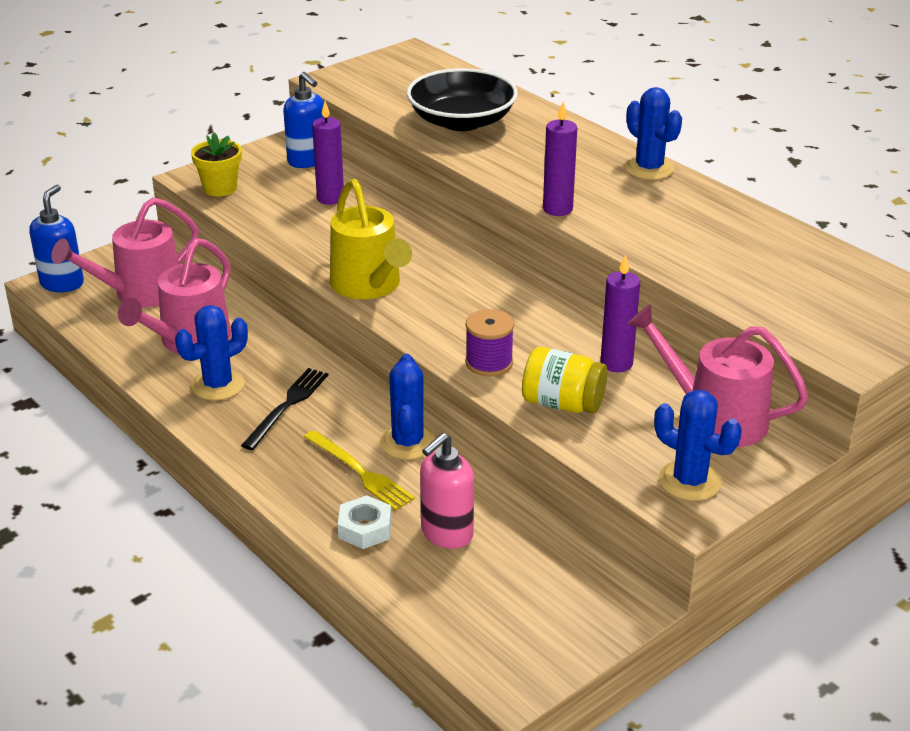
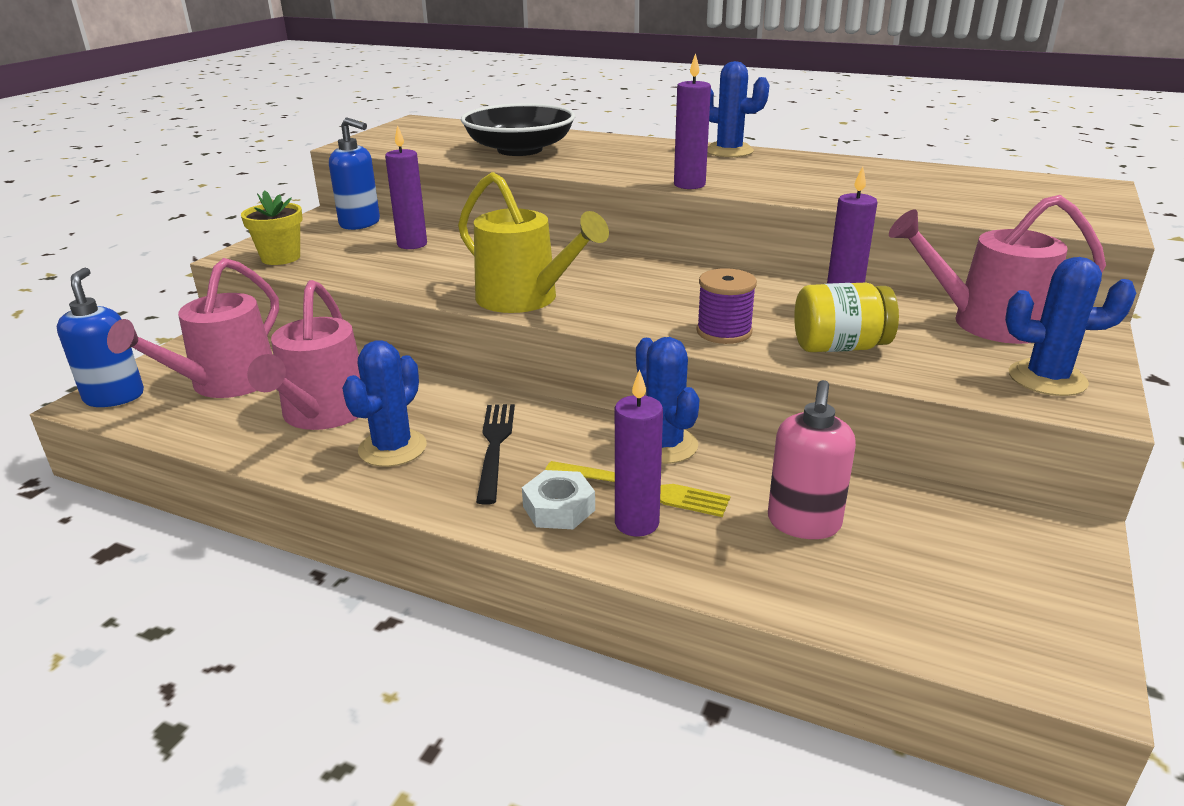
camera: 25 degrees left, 5 degrees down
(334, 495) = (636, 523): none -> purple candle
(365, 529) = (709, 548): white nut -> white nut (558, 508)

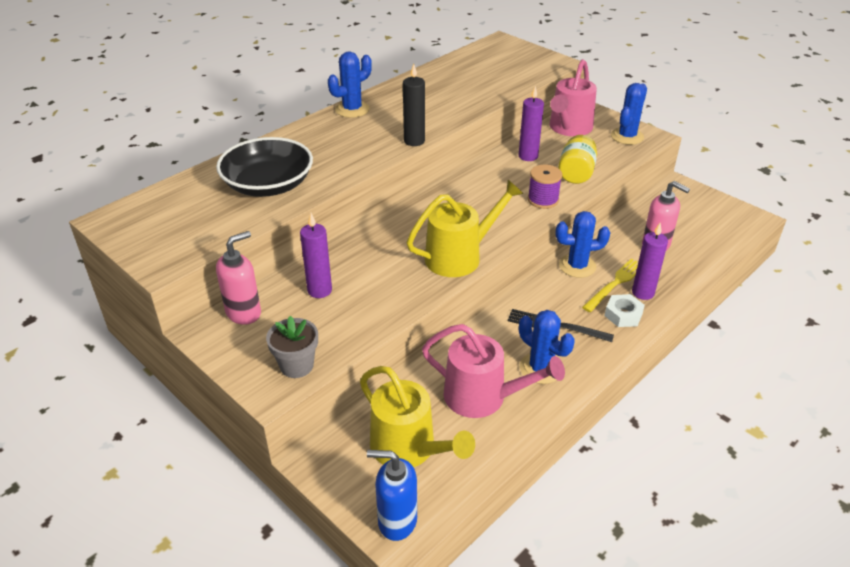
camera: 70 degrees left, 10 degrees up
(225, 384) = (409, 449): pink watering can -> yellow watering can
(281, 258) = (296, 365): yellow flower pot -> grey flower pot
(360, 223) = (244, 313): blue soap dispenser -> pink soap dispenser
(689, 185) = (414, 141): purple candle -> black candle

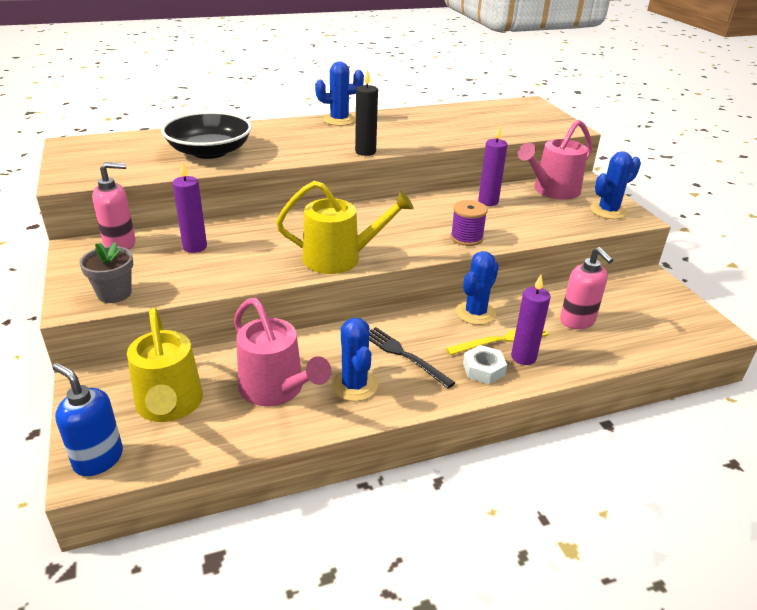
camera: 25 degrees right, 5 degrees down
(576, 173) = (522, 226): yellow jar -> none
(577, 266) = (475, 313): blue cactus -> blue cactus turned 75 degrees counterclockwise

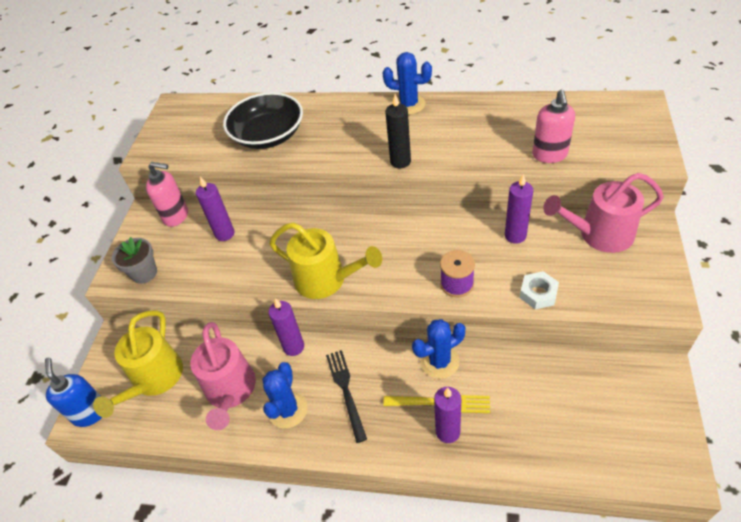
camera: 35 degrees right, 15 degrees up
(322, 337) = (293, 347): none -> purple candle
(483, 369) = (402, 432): white nut -> white nut (538, 293)
(577, 321) = (532, 405): pink soap dispenser -> pink soap dispenser (549, 155)
(608, 211) = (641, 283): blue cactus -> none

